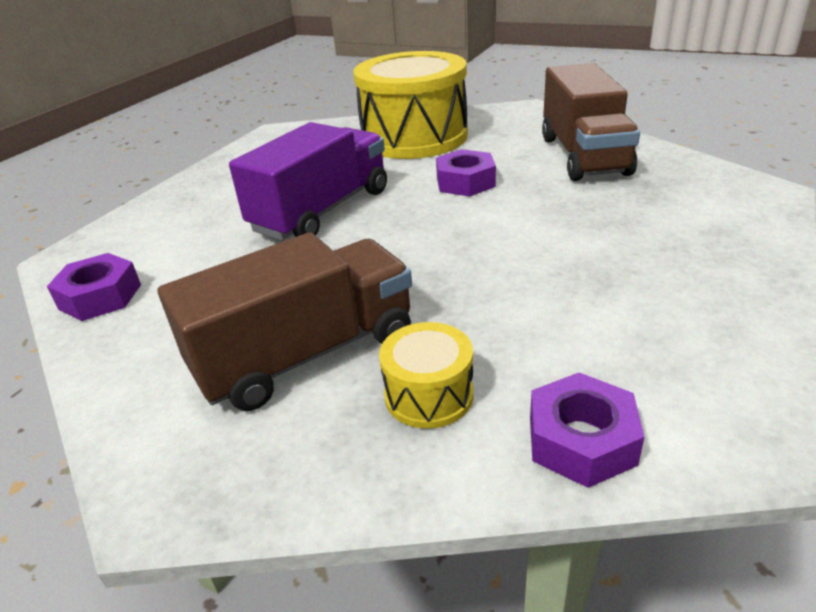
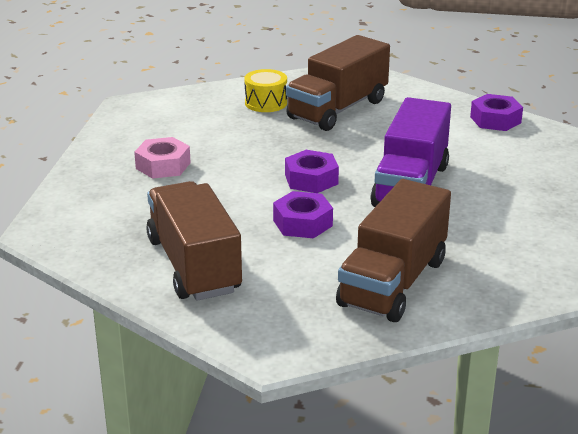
camera: 160 degrees right, 5 degrees down
(414, 137) = (393, 282): yellow drum -> brown truck
(581, 440) = (195, 98): purple nut -> purple nut (311, 179)
(631, 266) = (163, 165): none -> pink nut

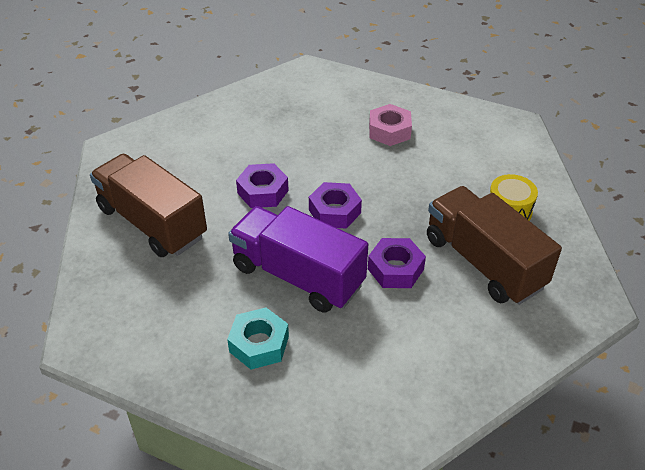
camera: 105 degrees right, 15 degrees up
(194, 265) = (231, 129): brown truck -> none
(495, 120) = (428, 402): purple nut -> purple nut (395, 269)
(502, 191) = (259, 344): none -> turquoise nut

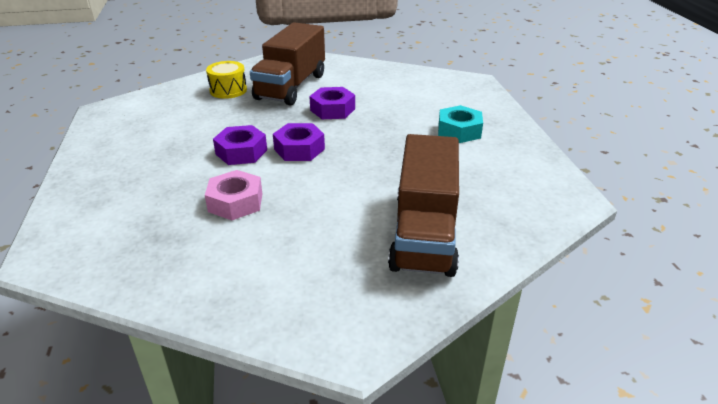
camera: 125 degrees left, 10 degrees down
(263, 192) = (312, 191): purple nut -> purple nut (241, 152)
(298, 276) = (385, 139): purple truck -> none
(389, 131) = (156, 161): pink nut -> pink nut (235, 202)

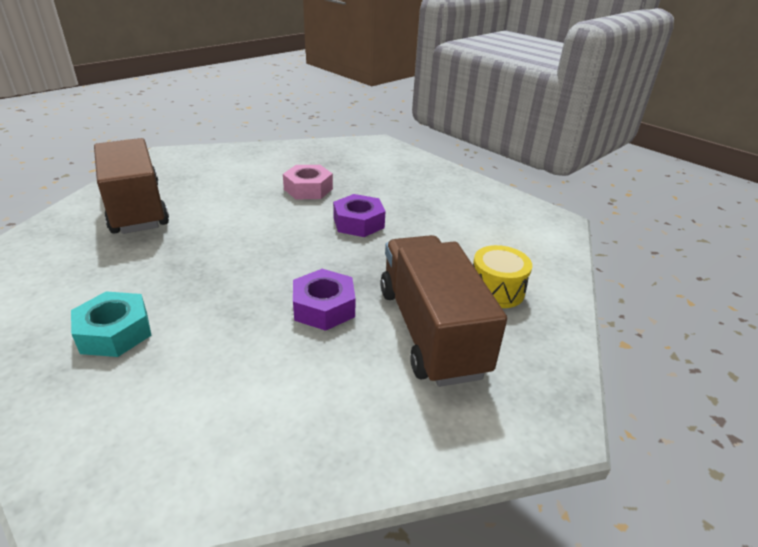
camera: 145 degrees right, 0 degrees up
(299, 149) = (307, 242): purple nut -> none

